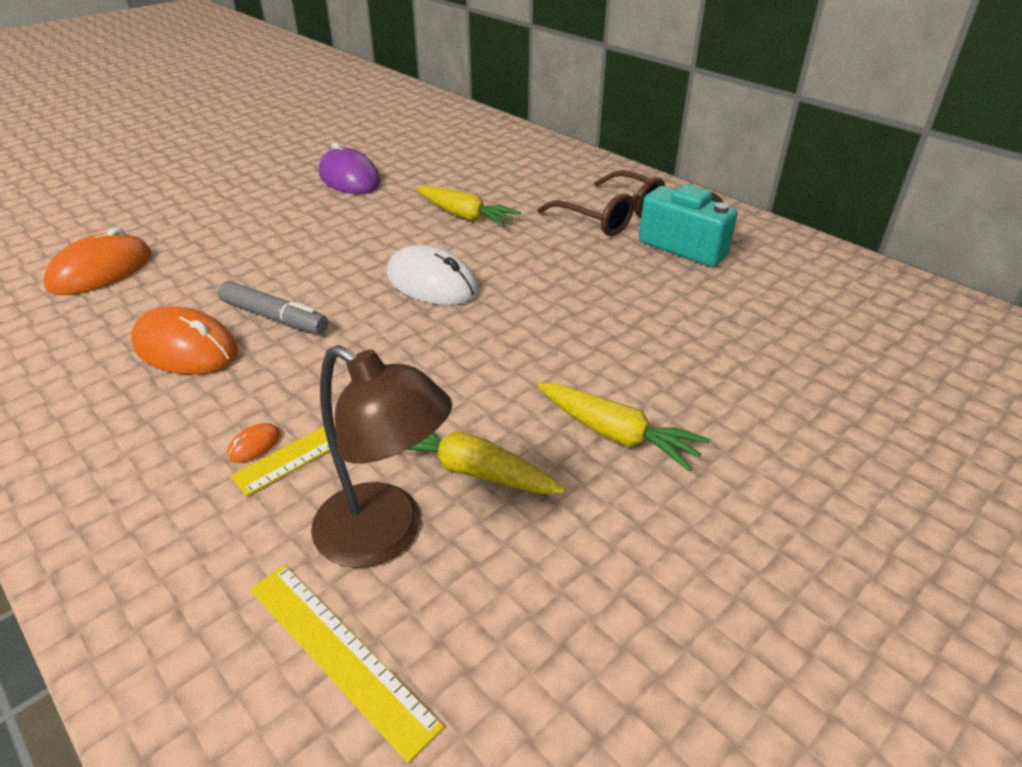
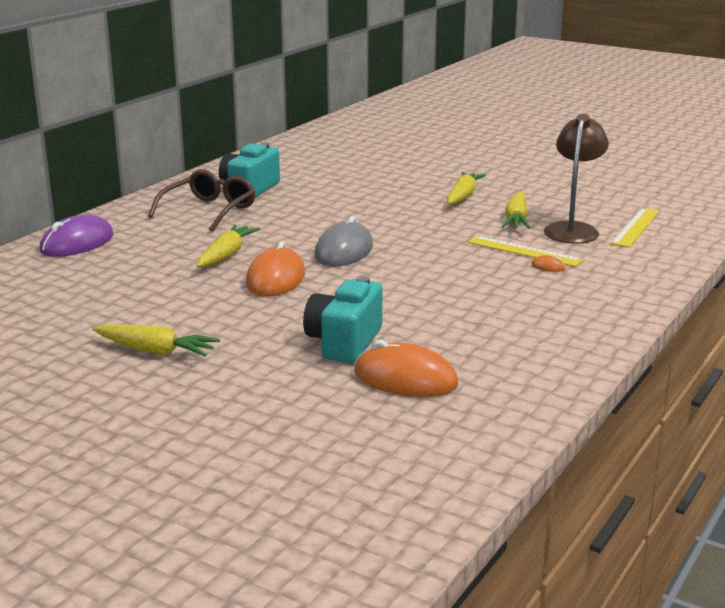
camera: 105 degrees left, 15 degrees down
(186, 348) = (482, 309): orange mouse -> orange mouse (275, 279)
(204, 252) = (344, 342): none -> turquoise camera
(274, 317) = (423, 290): grey marker -> none
(279, 176) = (156, 351): none -> yellow carrot
(349, 178) = (155, 314): purple mouse -> purple mouse (77, 243)
(432, 283) = (344, 251): white mouse -> grey mouse

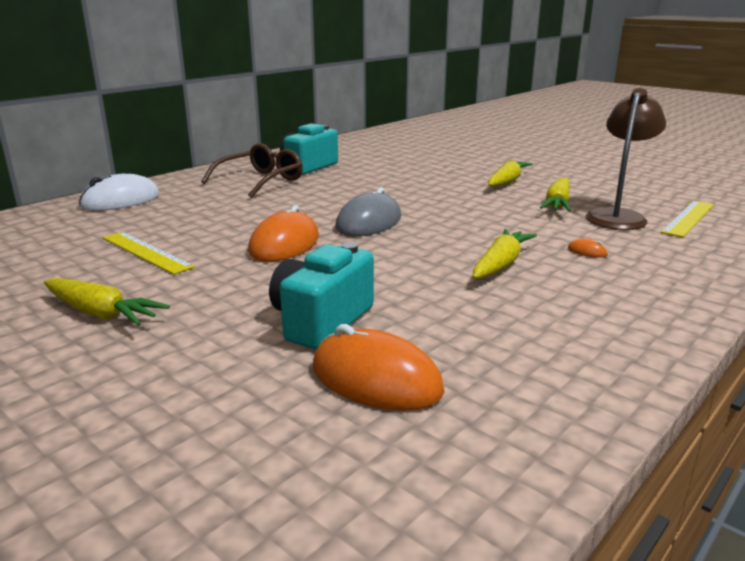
camera: 10 degrees right, 0 degrees up
(77, 243) = (120, 201): purple mouse -> white mouse
(226, 255) = (250, 219): yellow carrot -> yellow carrot (501, 264)
(524, 251) = (561, 234): yellow ruler -> yellow ruler (146, 252)

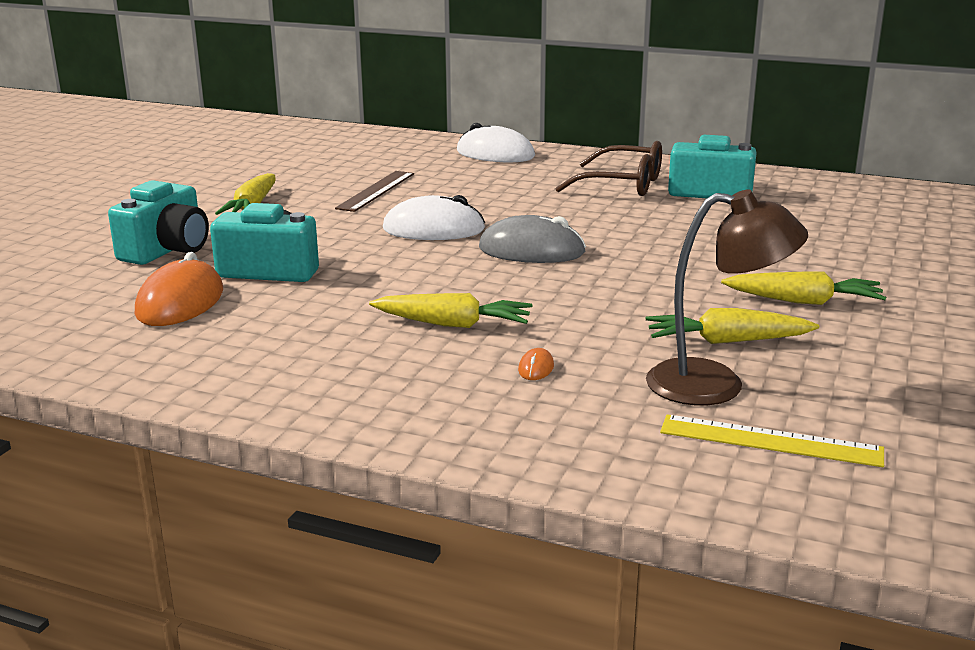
camera: 70 degrees right, 0 degrees up
(146, 252) = (376, 191): yellow ruler -> brown ruler
(190, 378) = (167, 250): none -> turquoise camera
(284, 244) = (433, 229): orange mouse -> white mouse

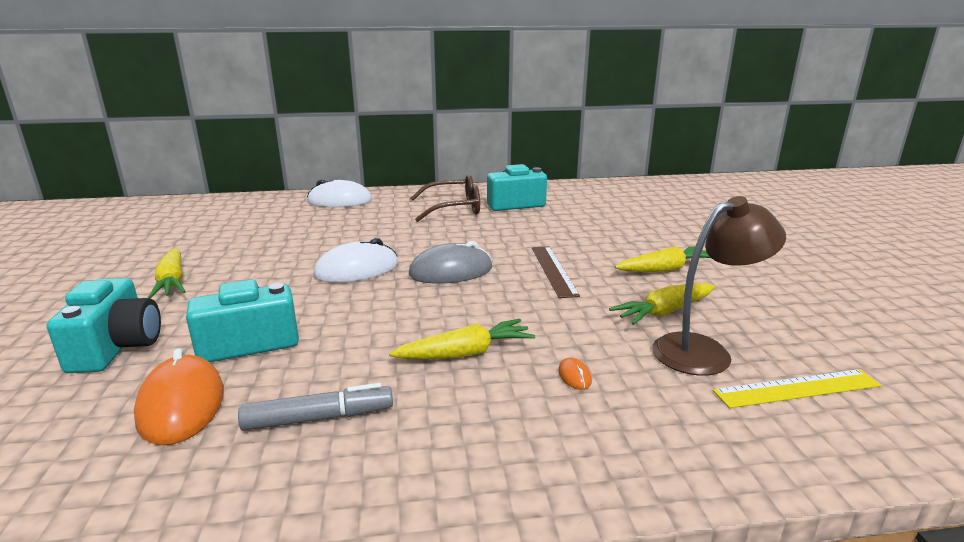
camera: 30 degrees left, 0 degrees up
(272, 338) = (318, 418): none -> grey marker
(376, 191) = (275, 246): brown ruler -> brown ruler (553, 270)

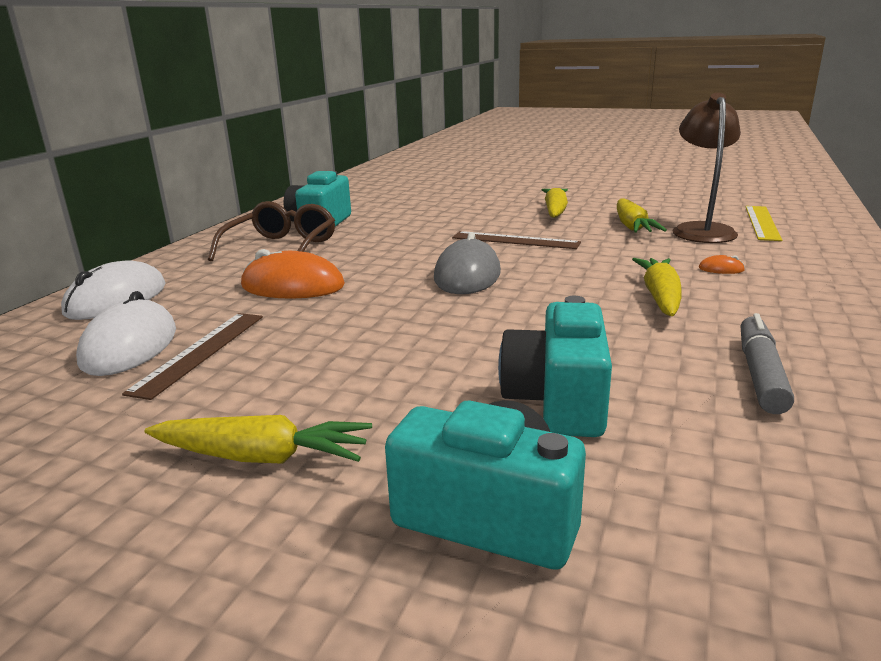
camera: 60 degrees left, 0 degrees up
(181, 404) = (704, 456): orange mouse -> orange mouse (292, 286)
(281, 237) = (200, 352): none -> brown ruler
(357, 269) = (401, 317): white mouse -> white mouse (130, 346)

